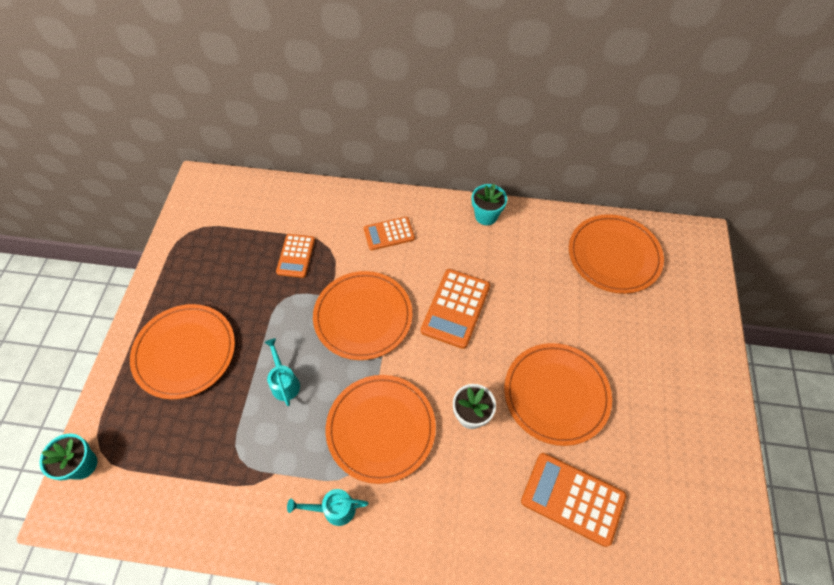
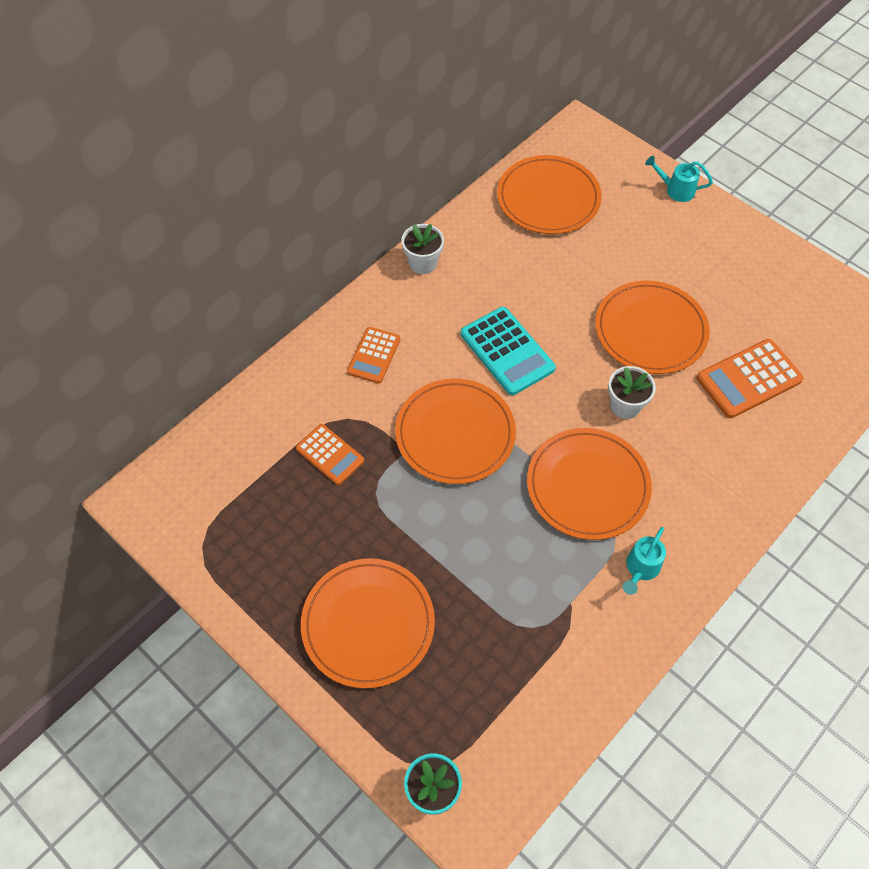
camera: 55 degrees left, 0 degrees up
(284, 382) = (477, 544): turquoise watering can -> turquoise watering can (676, 190)
(455, 308) = (507, 351): orange calculator -> turquoise calculator
(486, 216) = (423, 263): turquoise flower pot -> white flower pot

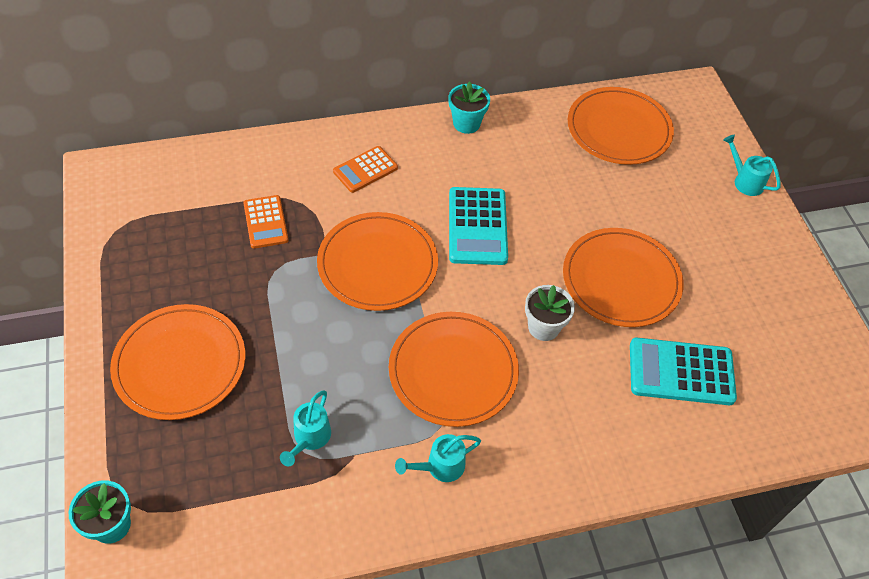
camera: 30 degrees right, 5 degrees down
(423, 263) = (466, 123): white flower pot -> turquoise flower pot
(526, 613) = (310, 438): none -> turquoise watering can
(748, 379) = (681, 372): orange calculator -> turquoise calculator

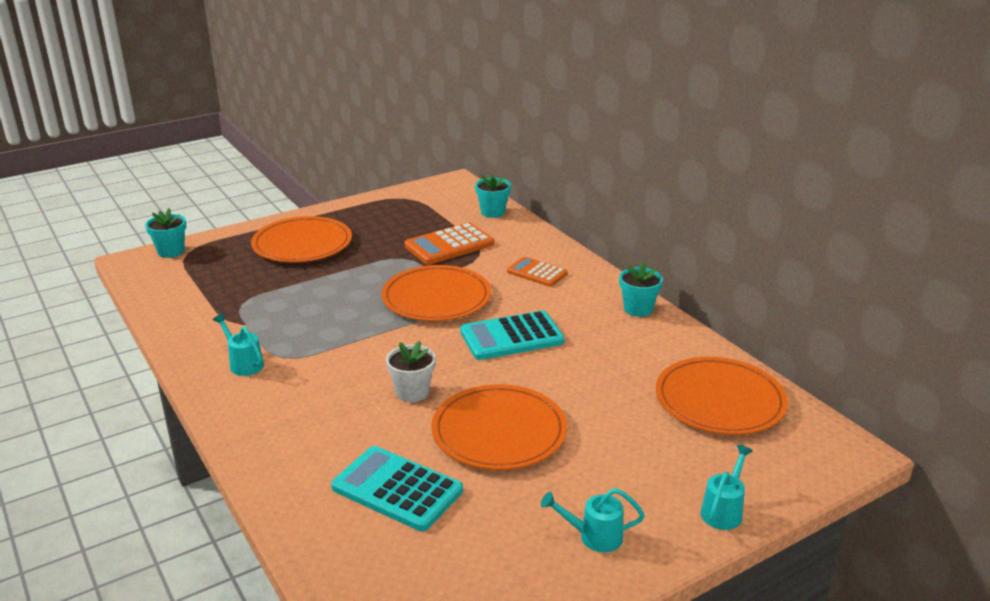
camera: 75 degrees right, 25 degrees down
(208, 162) = (493, 212): none -> turquoise flower pot
(265, 222) = (449, 245): orange calculator -> orange calculator, size x1.55
(310, 438) = (255, 303): turquoise watering can -> turquoise watering can (594, 536)
(453, 371) = (341, 353): orange plate -> none
(681, 372) = (397, 489): turquoise calculator -> turquoise calculator turned 45 degrees counterclockwise

